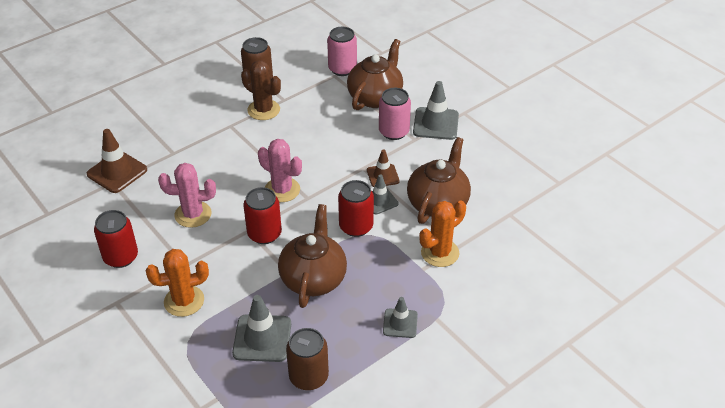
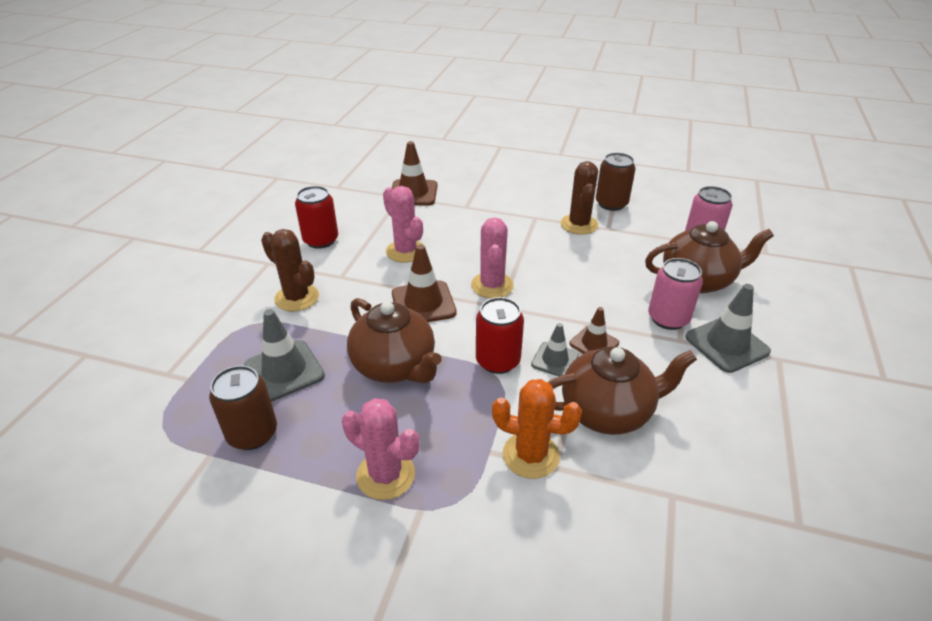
camera: 55 degrees right, 5 degrees down
(184, 301) = (297, 298): orange cactus -> brown cactus
(264, 234) = (423, 303): red can -> brown traffic cone
(313, 278) = (395, 366): brown teapot -> brown teapot turned 75 degrees clockwise
(400, 323) = (385, 475): grey traffic cone -> pink cactus

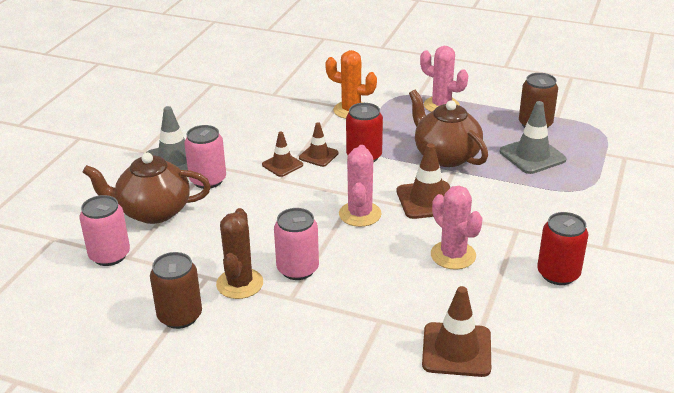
camera: 175 degrees left, 5 degrees down
(297, 298) = (552, 209): brown cactus -> none
(537, 236) = (297, 269): none -> pink can
(555, 360) = (318, 155): grey traffic cone -> brown traffic cone
(607, 411) = (292, 127): brown teapot -> none

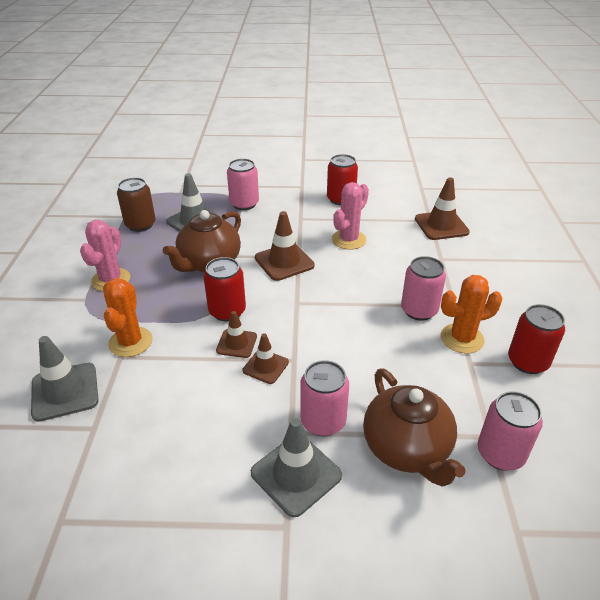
camera: 110 degrees left, 5 degrees up
(180, 316) = (527, 362): brown can -> red can
(239, 284) = (462, 338): brown cactus -> orange cactus
(314, 85) = (65, 391): none -> grey traffic cone
(360, 214) = (324, 293): pink cactus -> none
(564, 193) = (244, 204): none -> pink can

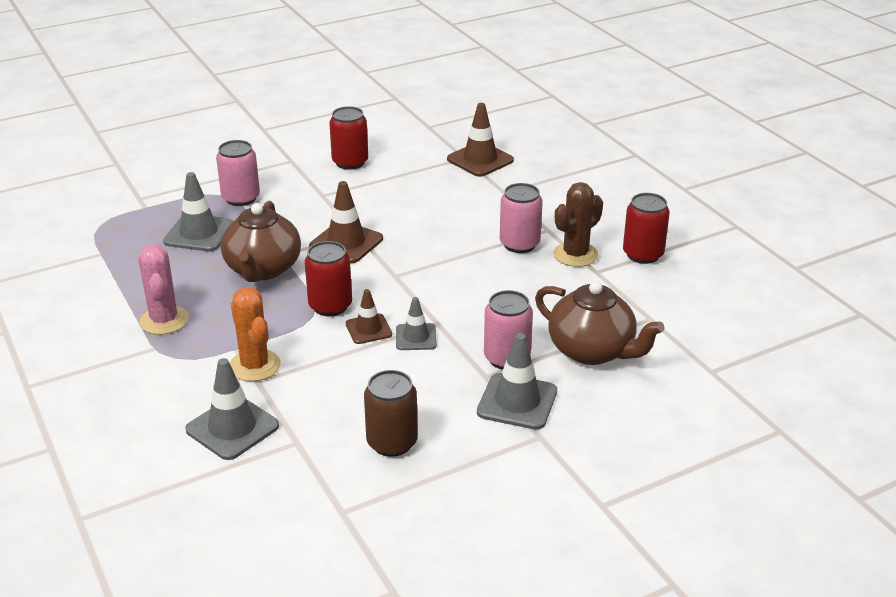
camera: 30 degrees left, 5 degrees down
(140, 225) = (134, 256): brown can -> brown can (392, 442)
(265, 366) = (416, 337): brown traffic cone -> grey traffic cone
(348, 240) = (396, 201): pink cactus -> none
(462, 338) = (575, 255): orange cactus -> brown cactus
(500, 454) = (666, 327): pink can -> none

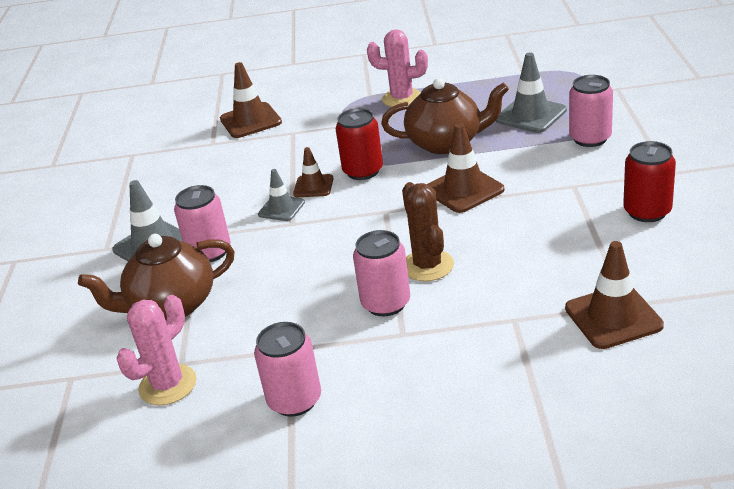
camera: 120 degrees right, 0 degrees up
(232, 428) = (250, 121): grey traffic cone -> brown traffic cone
(255, 366) = (311, 132): orange cactus -> none
(263, 269) = (446, 143): brown teapot -> brown teapot turned 150 degrees clockwise
(392, 442) = (171, 180): brown can -> none
(575, 255) = (334, 341): brown cactus -> brown cactus (427, 266)
(643, 254) = (294, 400): red can -> pink can
(676, 315) = (168, 385): none -> pink cactus

